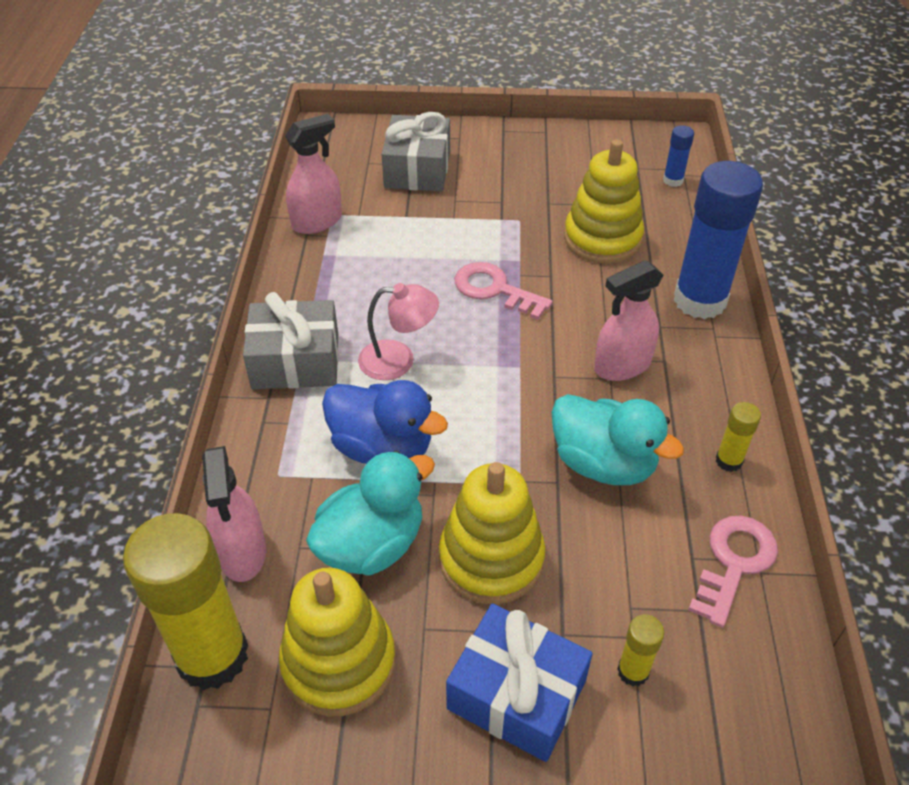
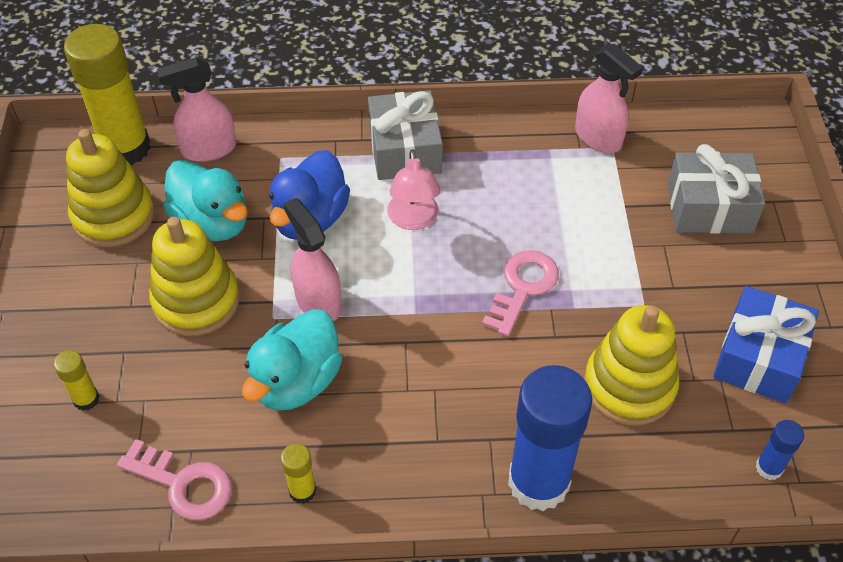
camera: 85 degrees right, 5 degrees up
(516, 694) = (76, 322): blue gift -> blue gift (759, 357)
(622, 365) = (425, 400): pink spray bottle -> pink spray bottle (318, 301)

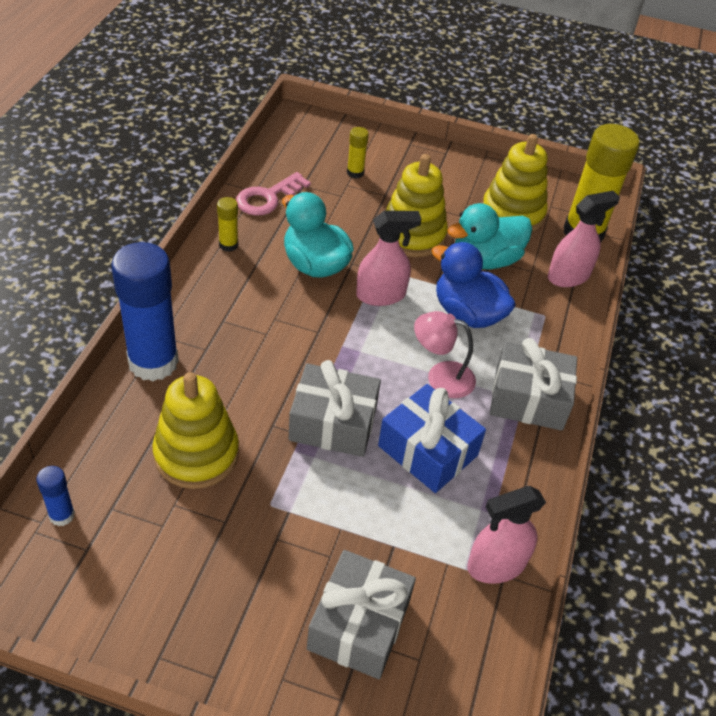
camera: 105 degrees right, 5 degrees down
(208, 149) = (568, 276): pink spray bottle -> pink spray bottle turned 60 degrees clockwise
(523, 287) = (333, 423): pink key -> grey gift
(759, 357) = (164, 569): blue gift -> blue gift (427, 451)

